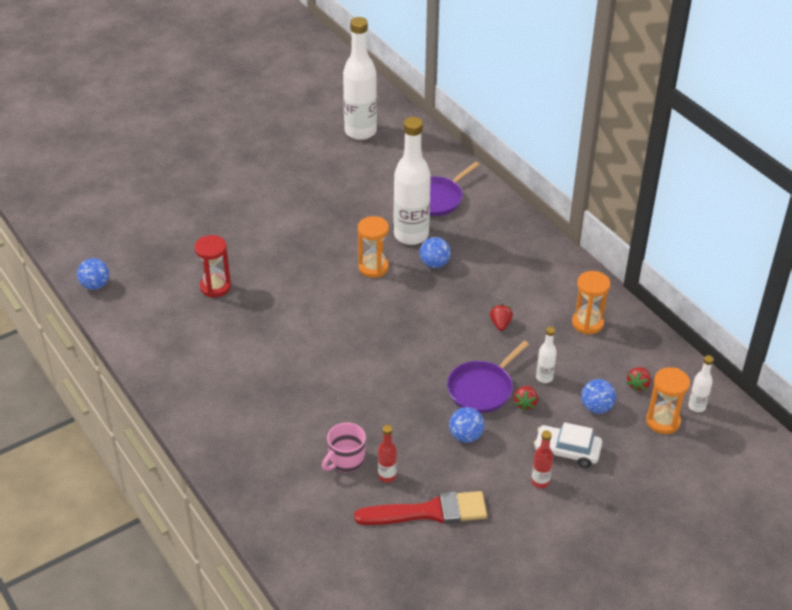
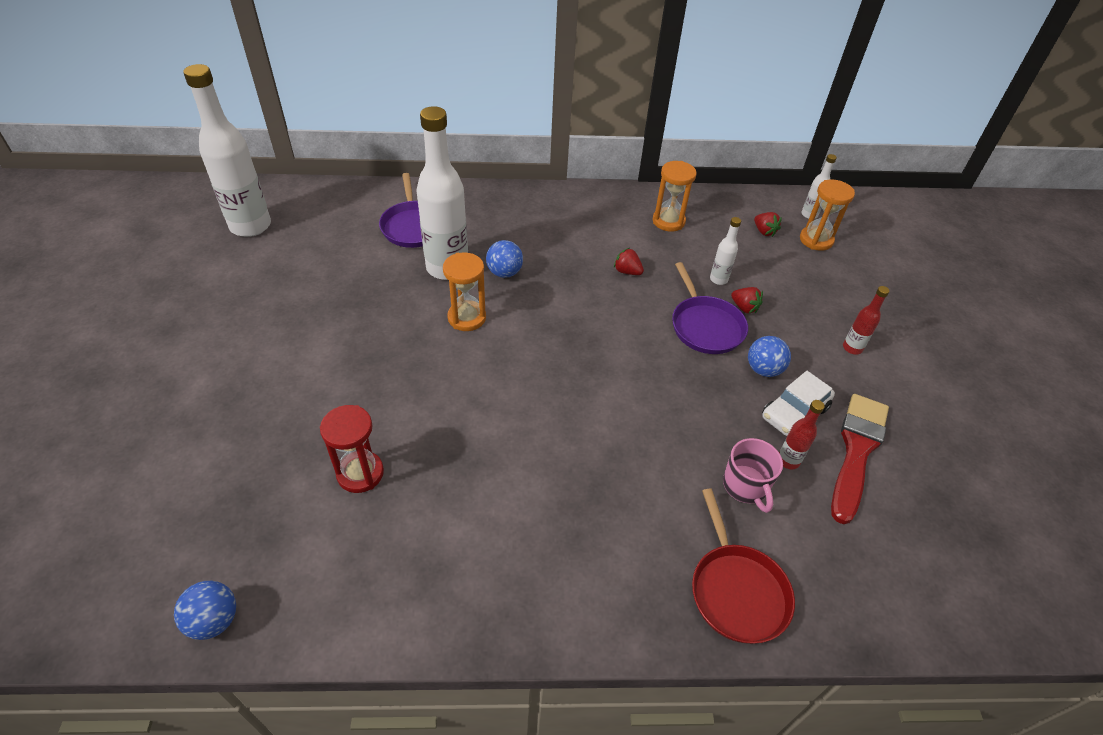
camera: 60 degrees left, 5 degrees up
(261, 482) = (737, 591): none -> red pan
(567, 451) = (821, 312): white car -> white car (794, 413)
(596, 407) = (777, 267): blue ball -> none

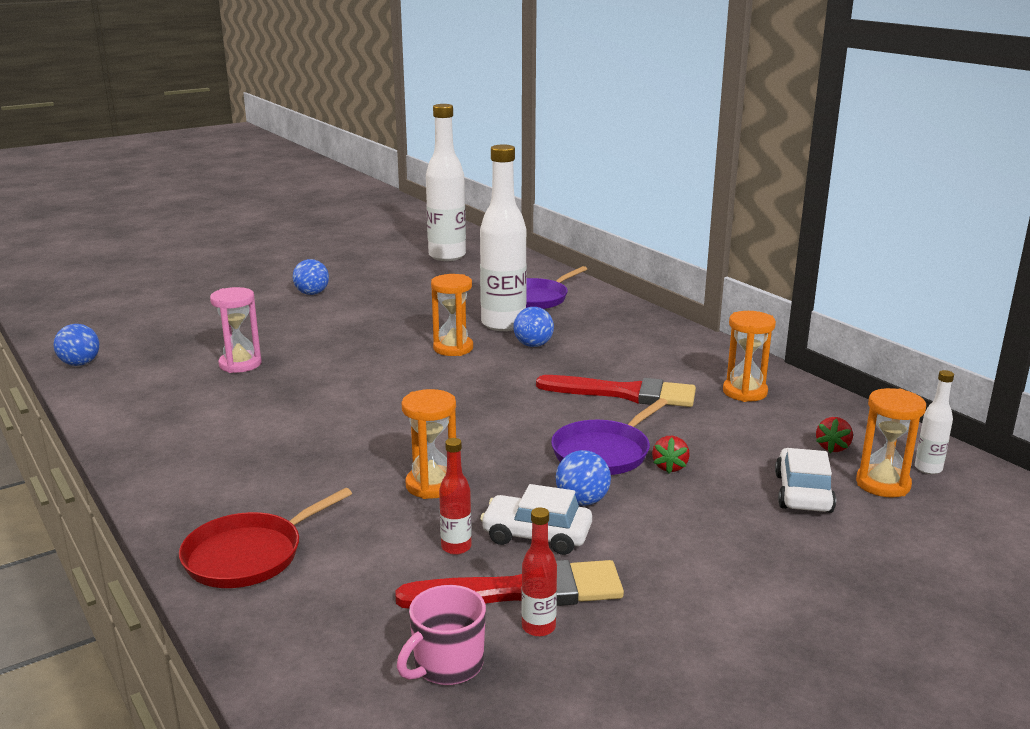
camera: 60 degrees right, 25 degrees down
(232, 353) = (312, 293): none -> blue ball
(360, 473) = (240, 364): red hourglass -> pink hourglass
(627, 271) = (624, 393): red strawberry -> red brush
(695, 435) = (432, 485): none -> orange hourglass
(718, 279) = (694, 441): white bottle -> none
(745, 486) = (391, 529): pink mug -> pink mug (447, 665)
(808, 273) = (803, 493): none -> white car
(852, 348) = (707, 553): red bottle -> red bottle (538, 627)

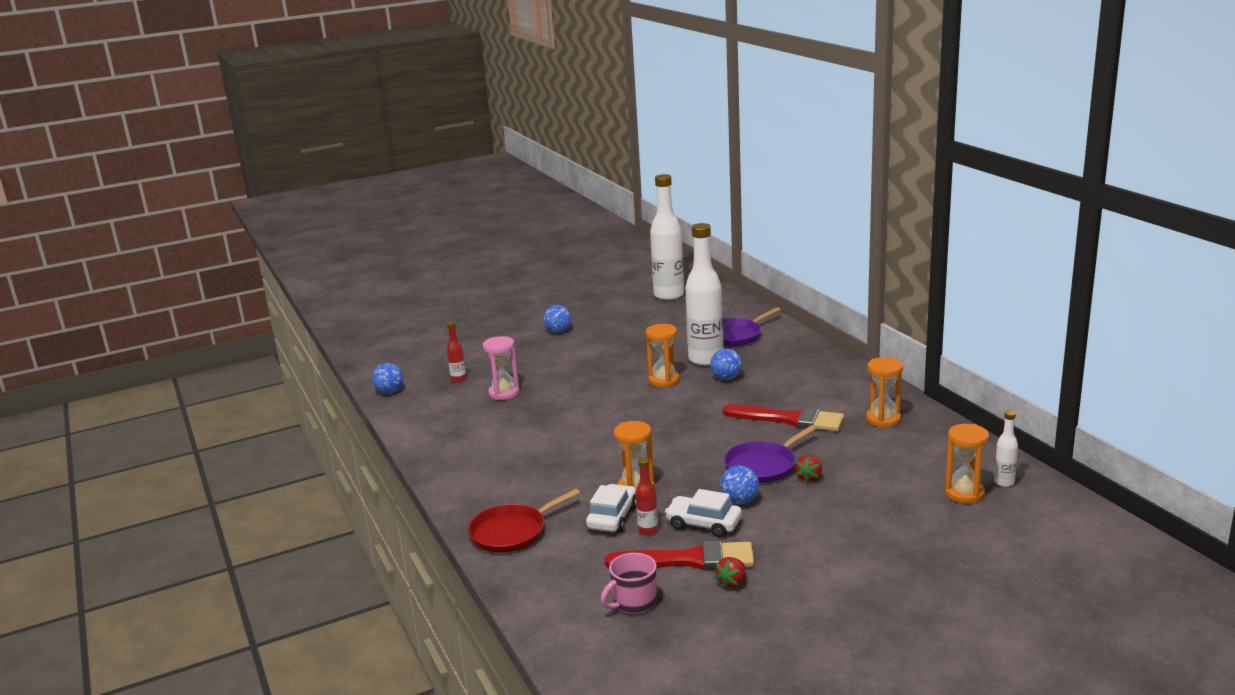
camera: 10 degrees right, 0 degrees up
(538, 627) = (695, 582): red bottle -> red bottle (458, 380)
(803, 493) = (901, 499): white car -> white car (612, 517)
(833, 447) = (936, 465): red strawberry -> red strawberry (732, 582)

